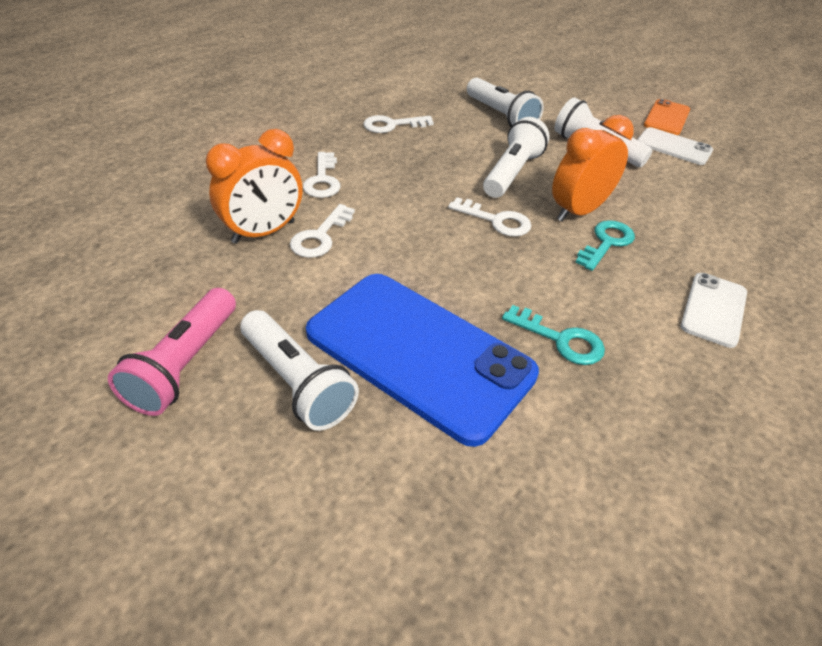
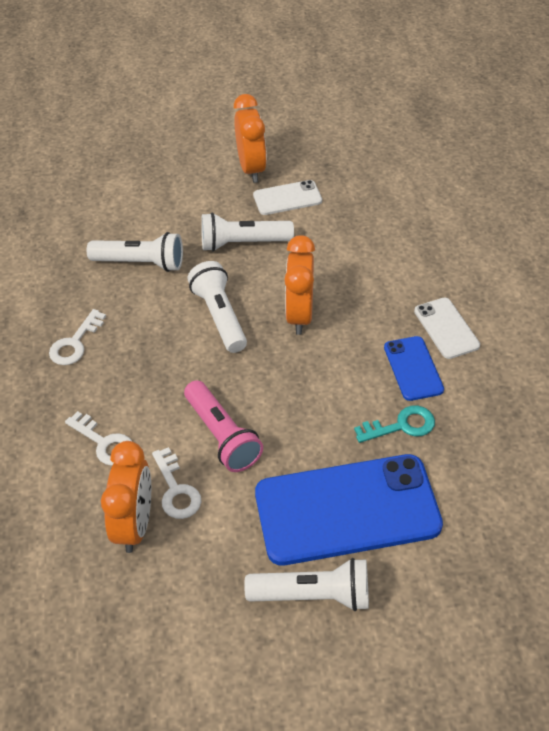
camera: 45 degrees left, 5 degrees up
(184, 364) = (238, 654): pink flashlight -> pink flashlight (222, 436)
(496, 220) = (263, 369): white key -> none
(606, 243) = (344, 328): turquoise key -> none
(634, 311) = (413, 368): none -> blue phone
(666, 118) = (251, 168): orange phone -> orange clock

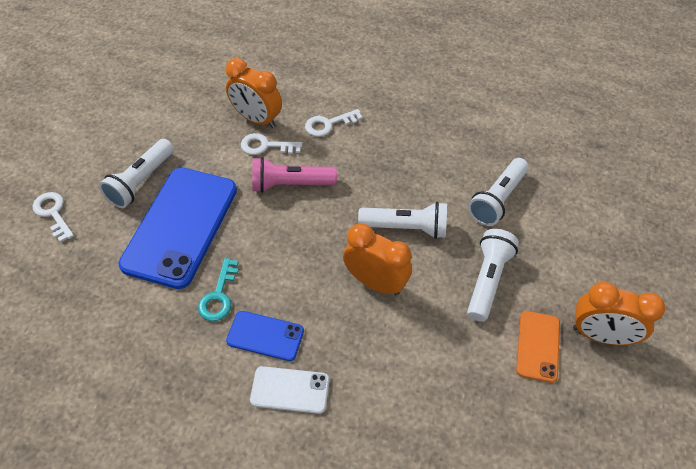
camera: 115 degrees right, 5 degrees up
(75, 343) = (429, 135): white key -> white key (53, 213)
(287, 198) = (538, 346): white phone -> orange phone

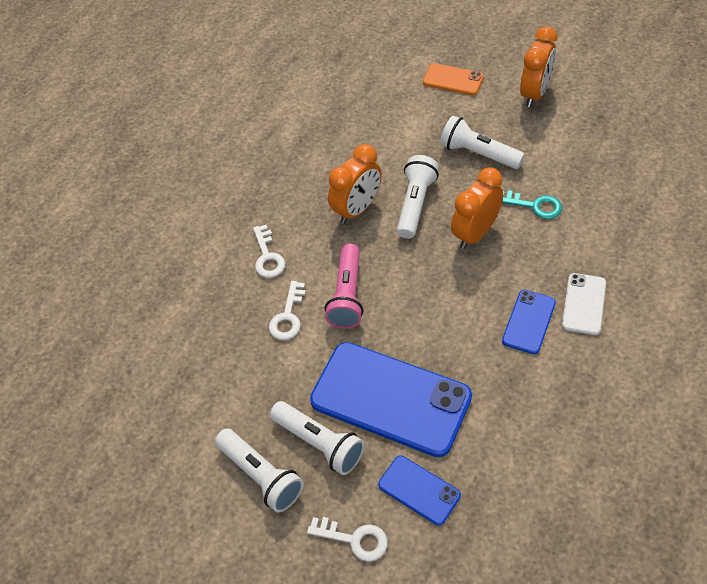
camera: 75 degrees left, 0 degrees up
(53, 213) = (354, 539): white key -> white key turned 135 degrees counterclockwise
(90, 254) = (419, 490): none -> blue phone
(219, 295) = (482, 361): turquoise key -> turquoise key (534, 206)
(257, 119) = (245, 324): orange clock -> orange clock (357, 209)
(497, 199) = (391, 134): white flashlight -> white flashlight (261, 476)
(538, 346) = (543, 132): orange phone -> orange phone (453, 80)

